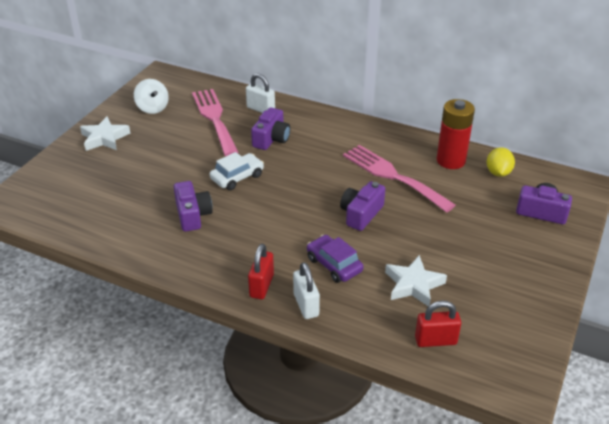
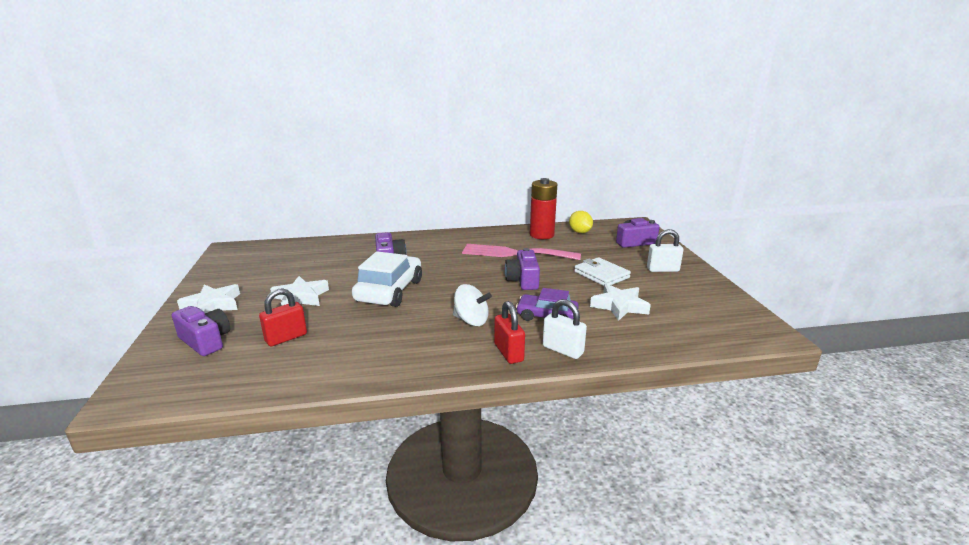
camera: 35 degrees left, 15 degrees down
(152, 108) = (246, 271): white spinning top -> white spinning top (471, 320)
(167, 156) = (301, 297): none -> white star
(193, 215) = (378, 328): purple camera -> purple camera (206, 341)
(214, 119) = (320, 262): pink fork -> none
(237, 177) = (389, 291): white car -> white car, size x1.57
(260, 109) = (357, 246): white padlock -> white padlock (662, 269)
(435, 340) = (683, 331): red padlock -> red padlock (286, 338)
(445, 240) = (601, 275): none -> white wallet

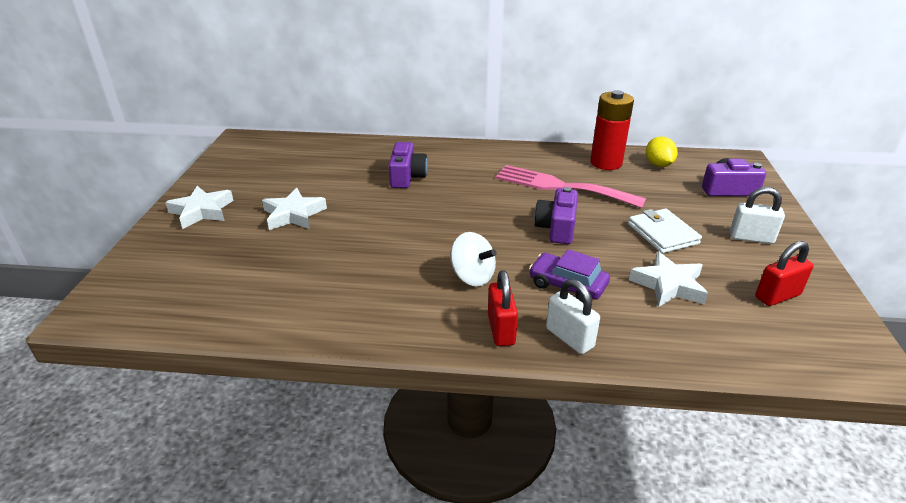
camera: 15 degrees right, 10 degrees up
(206, 341) = (181, 256): purple camera -> none
(286, 338) = (261, 266): red padlock -> red padlock (777, 296)
(389, 291) = (392, 220): white car -> none

